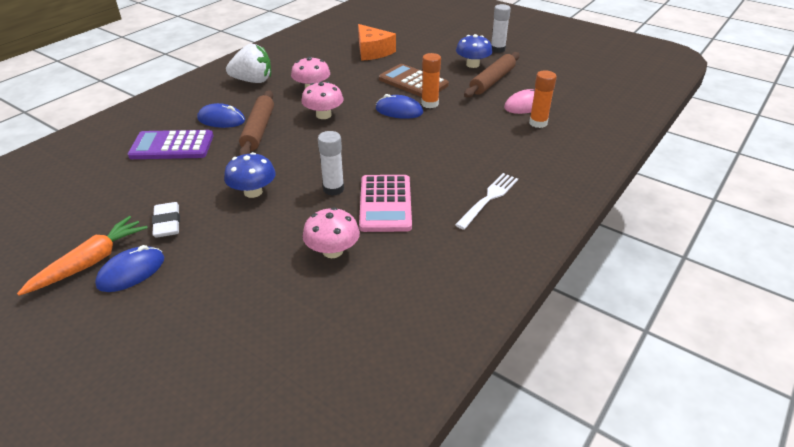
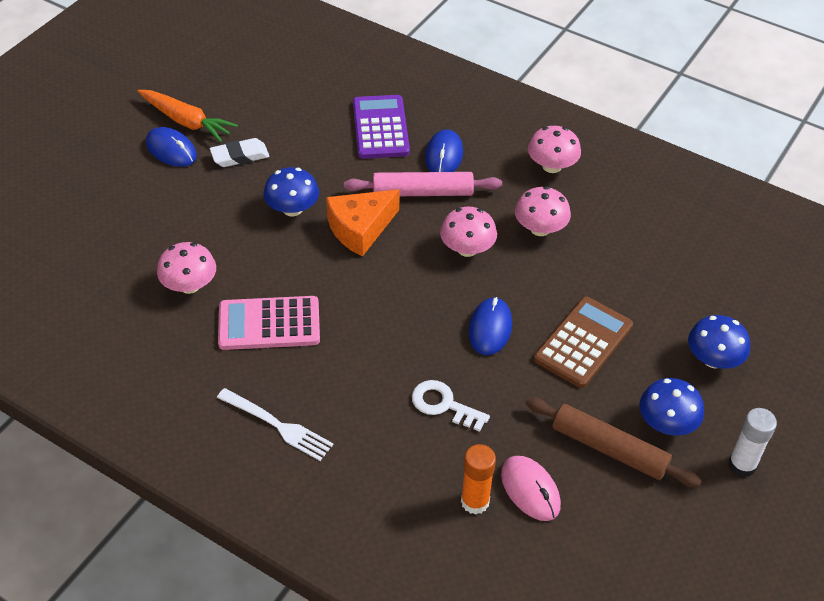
camera: 85 degrees right, 10 degrees up
(253, 81) = (552, 166): white strawberry -> pink mushroom
(258, 130) = (422, 192): brown rolling pin -> pink rolling pin
(333, 189) = (298, 275): white glue stick -> none
(372, 51) = (683, 287): orange cheese -> orange cheese (360, 229)
(427, 49) = (713, 359): none -> blue mushroom
(430, 104) = (516, 364): orange glue stick -> none
(464, 130) = (443, 405): none -> white key

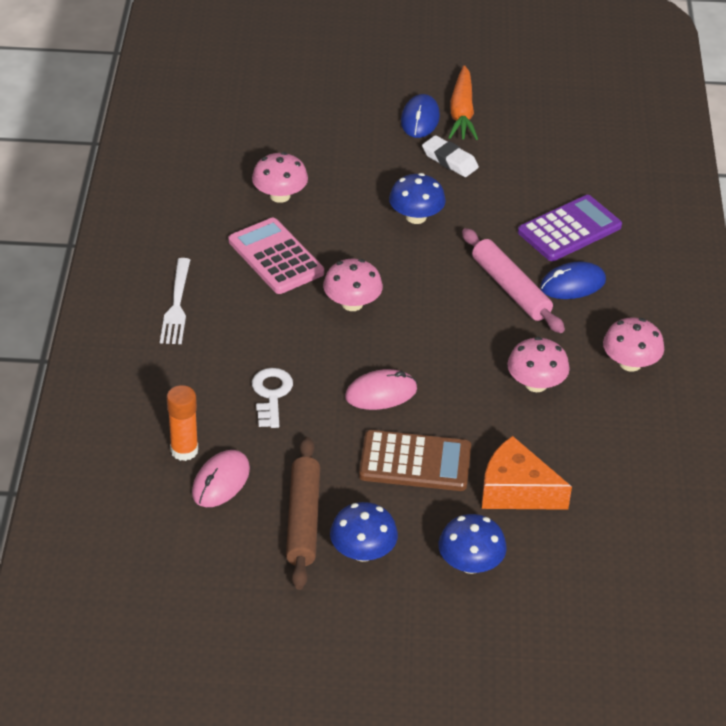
camera: 60 degrees right, 5 degrees down
(360, 229) = (429, 267): orange cheese -> orange cheese (516, 490)
(467, 249) = (465, 343): pink mushroom -> pink mushroom (352, 303)
(490, 328) = (381, 393): blue mouse -> pink mouse
(742, 465) = (353, 621): white glue stick -> none

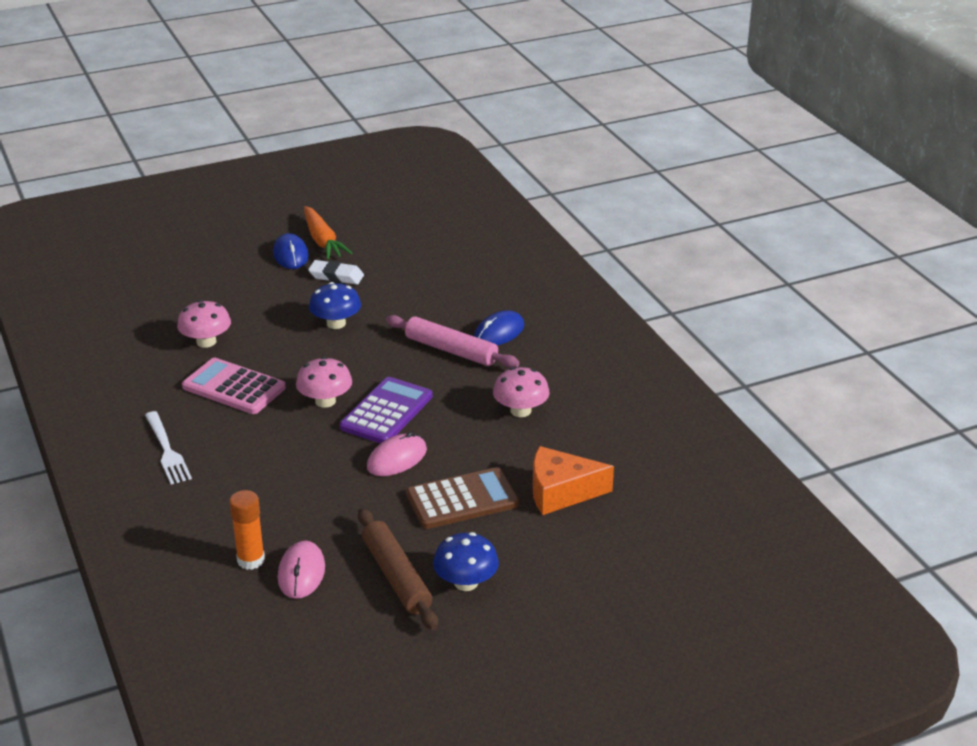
camera: 25 degrees left, 10 degrees down
(271, 394) = (301, 491): white key -> none
(470, 563) = (563, 559): blue mushroom -> none
(569, 229) = (468, 296): purple calculator -> purple calculator (386, 412)
(630, 363) = (584, 373): pink mushroom -> none

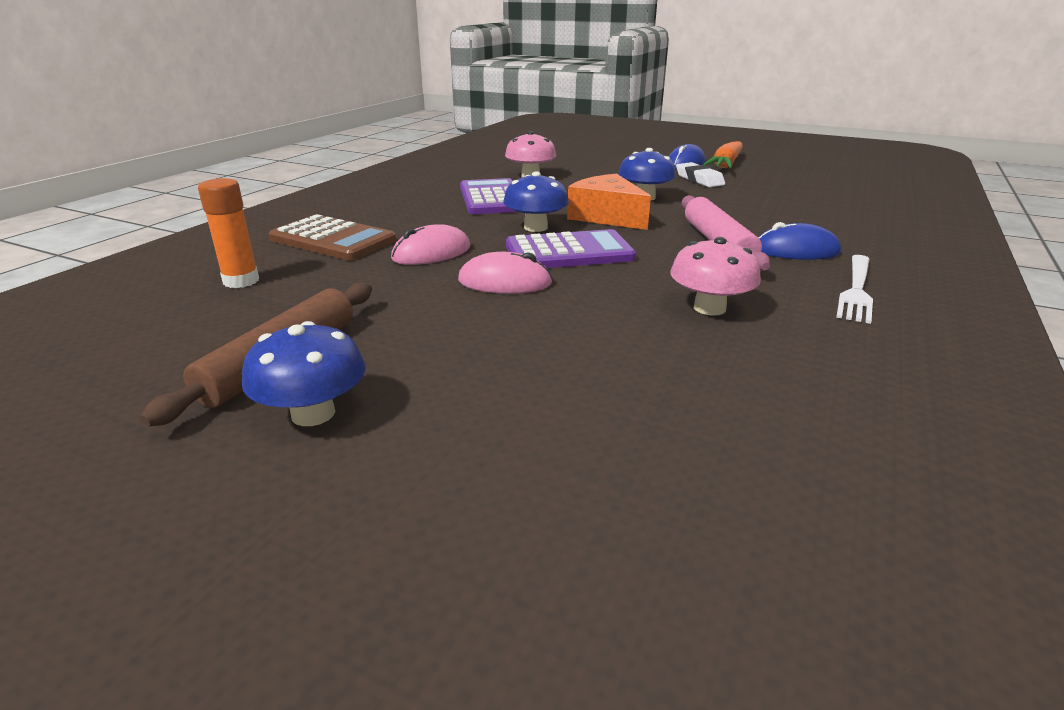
camera: 50 degrees right, 5 degrees down
(167, 451) = (372, 207): white fork -> white fork (856, 290)
(234, 387) = (492, 198): pink calculator -> purple calculator
(301, 573) = (239, 309): pink mouse -> pink mouse (431, 253)
(325, 401) = (535, 227): pink mushroom -> blue mushroom
(462, 500) = (489, 341): brown calculator -> brown calculator (333, 240)
(561, 492) = (613, 400): orange cheese -> orange cheese (607, 216)

